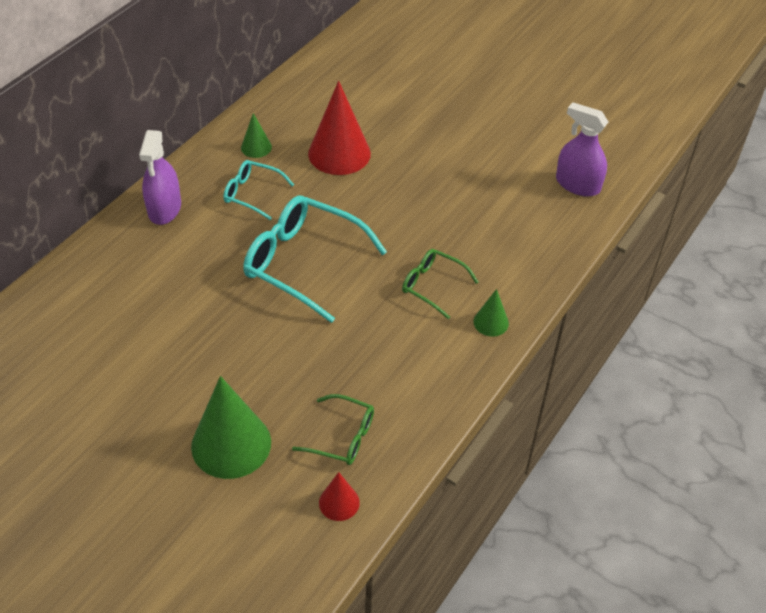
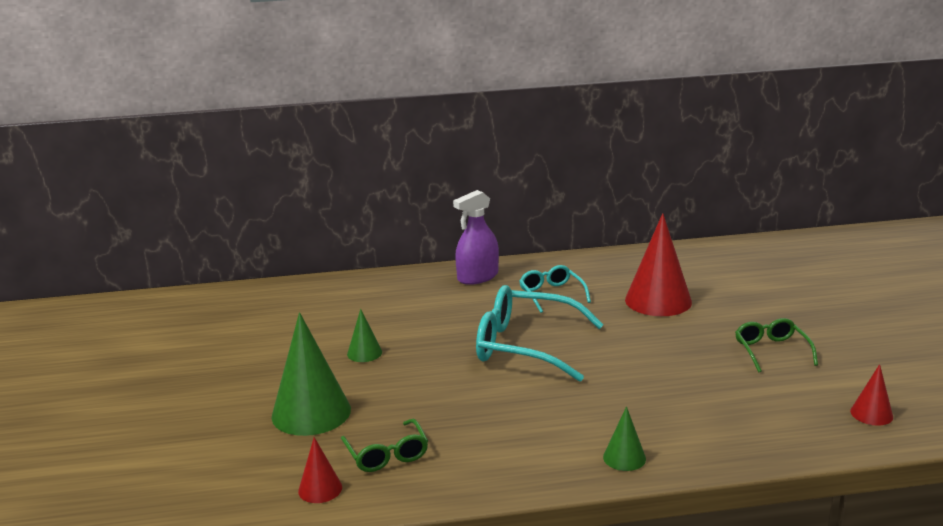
camera: 50 degrees right, 25 degrees down
(256, 147) = (596, 272): green cone -> green cone (364, 353)
(303, 263) = (526, 346): turquoise glasses -> turquoise glasses turned 60 degrees counterclockwise
(432, 286) = (609, 409): green glasses -> green glasses (771, 351)
(577, 185) = (871, 414): purple spray bottle -> red cone

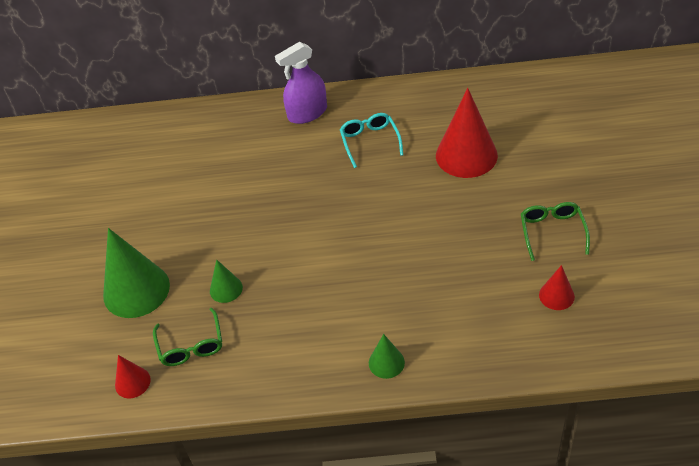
camera: 10 degrees right, 25 degrees up
(364, 353) = (190, 215): green cone -> green cone (226, 289)
(526, 346) = (332, 213): turquoise glasses -> none
(871, 414) = (617, 321): red cone -> red cone (556, 295)

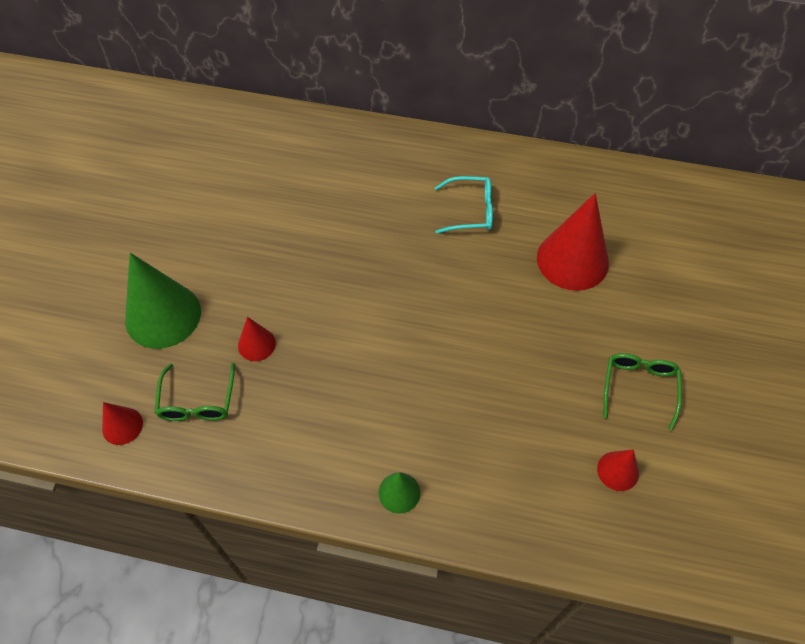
camera: 10 degrees right, 10 degrees up
(226, 289) = (256, 344): green cone -> red cone
(307, 113) = (414, 155): purple spray bottle -> none
(370, 142) = (470, 211): turquoise glasses -> turquoise glasses turned 90 degrees clockwise

